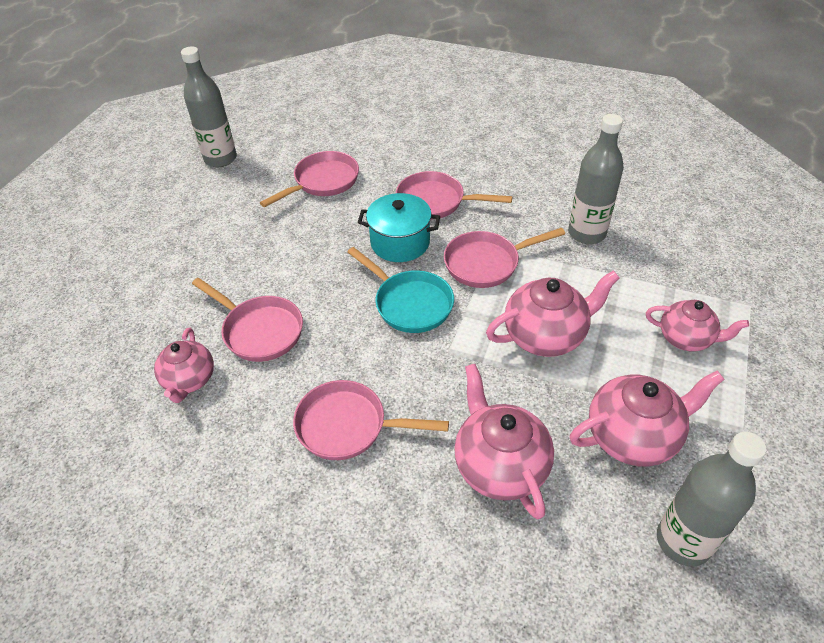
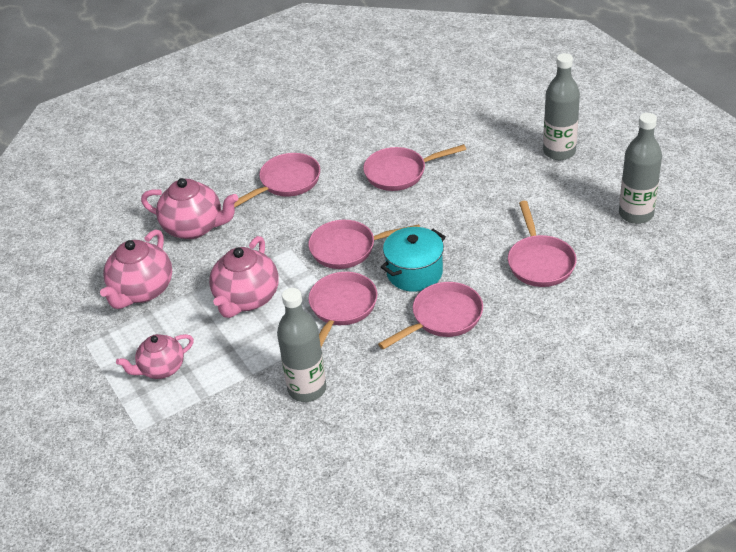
camera: 130 degrees right, 5 degrees down
(189, 380) = (390, 135): pink teapot -> none
(410, 303) = (348, 248): turquoise pan -> pink pan
(683, 541) = (77, 270): grey bottle -> grey bottle (559, 152)

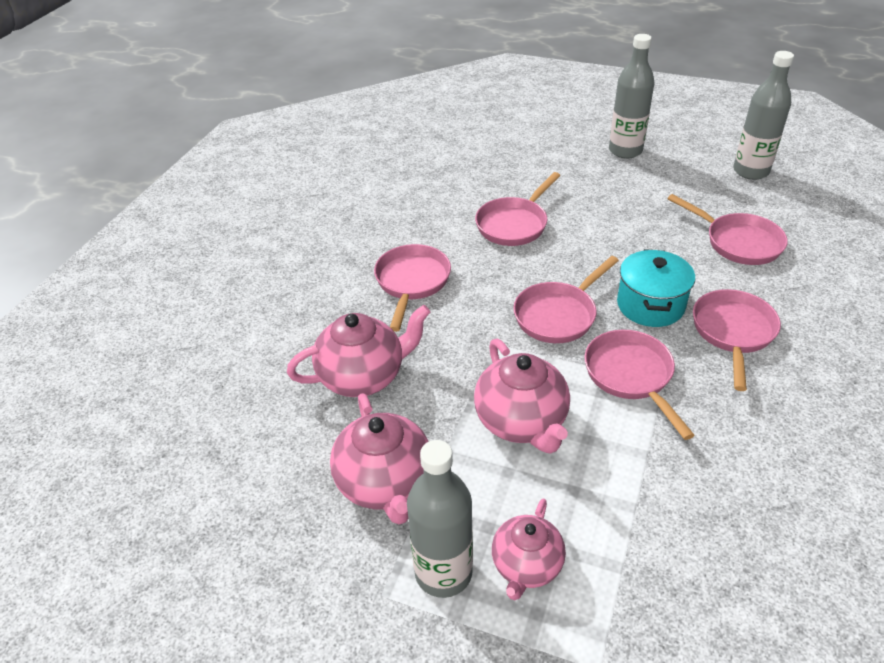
camera: 40 degrees left, 0 degrees up
(307, 389) = (713, 482): grey bottle -> grey bottle (443, 572)

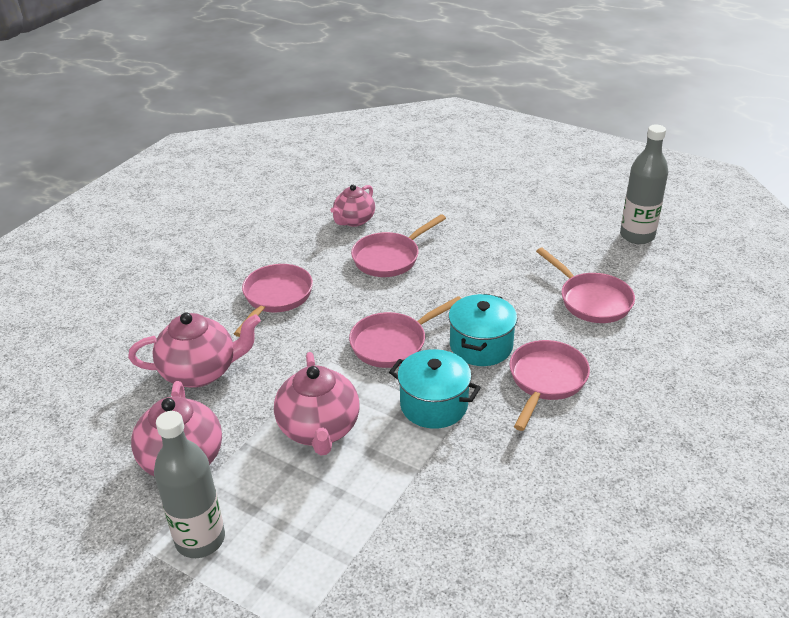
camera: 10 degrees right, 5 degrees down
(526, 566) = (271, 546): pink teapot -> pink teapot (354, 220)
(625, 151) = (524, 202): grey bottle -> none
(631, 376) = (434, 405): pink pan -> turquoise pot

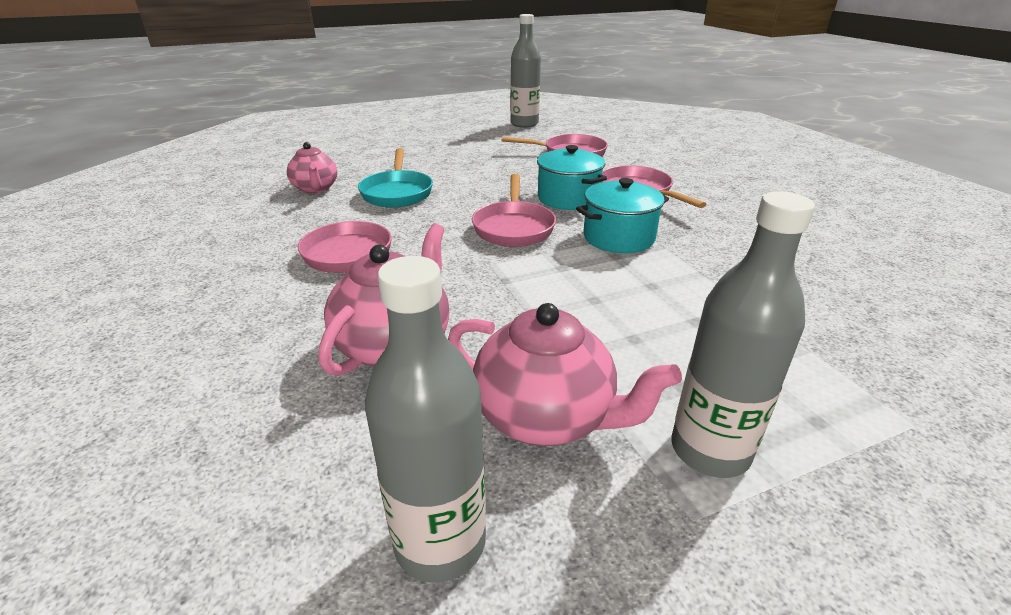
camera: 55 degrees left, 5 degrees down
(77, 466) = (440, 542): none -> grey bottle
(319, 429) = (590, 301): pink teapot -> none
(389, 258) = (397, 193): pink pan -> turquoise pan

